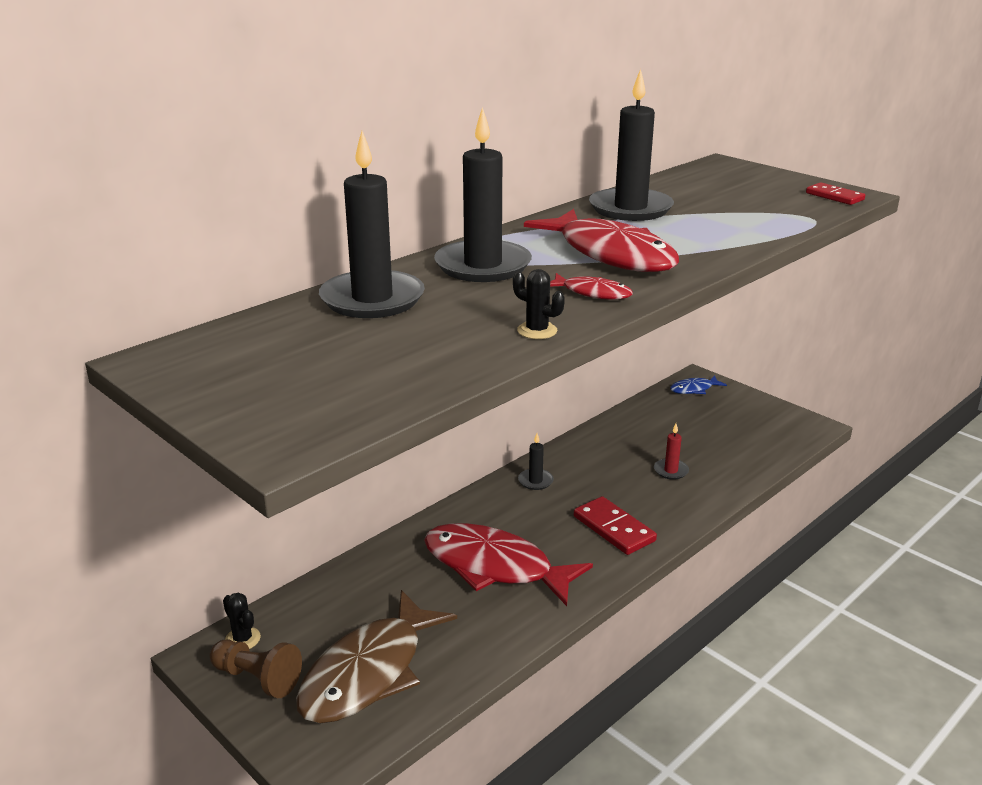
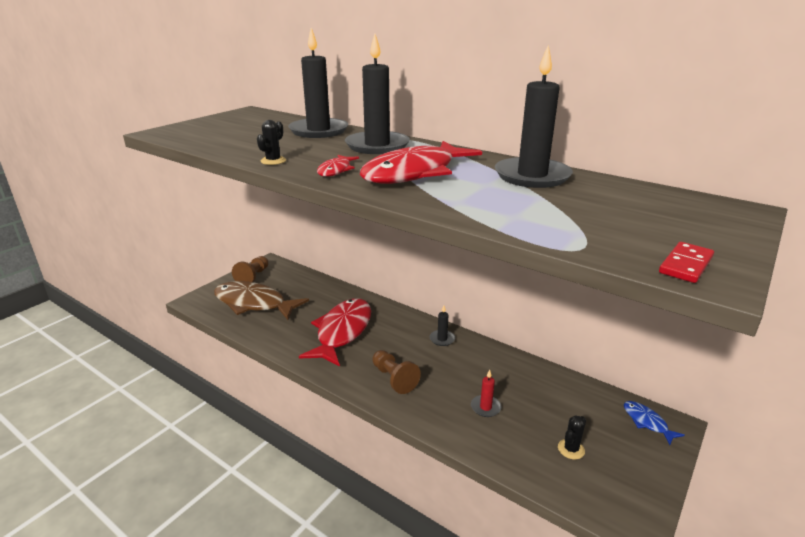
camera: 80 degrees right, 0 degrees up
(242, 639) = (280, 269): black cactus -> black cactus (571, 449)
(614, 528) = (394, 379): red domino -> brown pawn

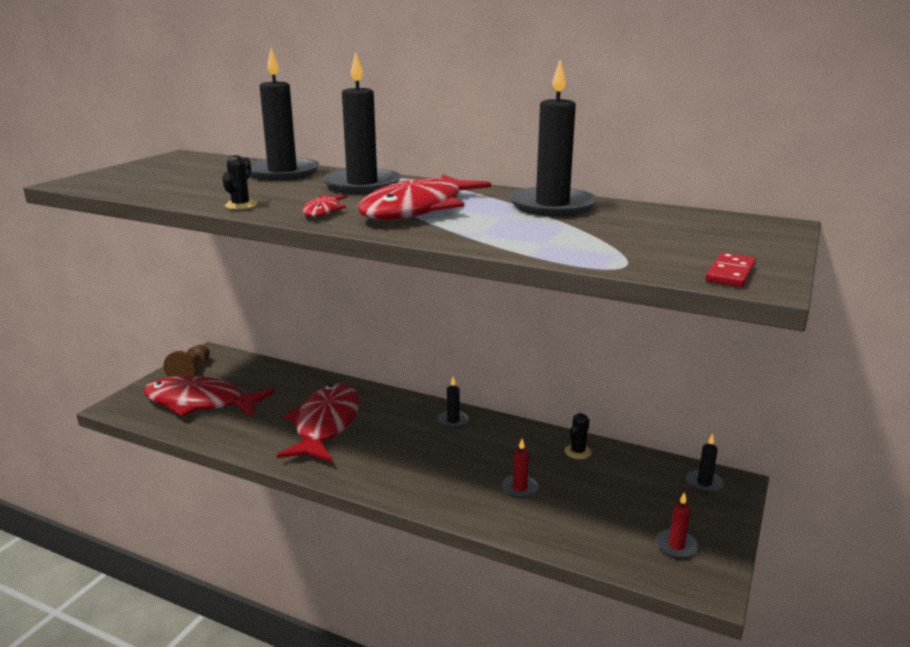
camera: 10 degrees left, 5 degrees down
(254, 303) = (200, 403): brown fish -> red fish
(394, 379) = (402, 469): brown pawn -> none
(571, 449) = (625, 520): black cactus -> black cactus (578, 452)
(612, 481) = (676, 546): none -> red candle
(647, 422) = (704, 483): blue fish -> black candle

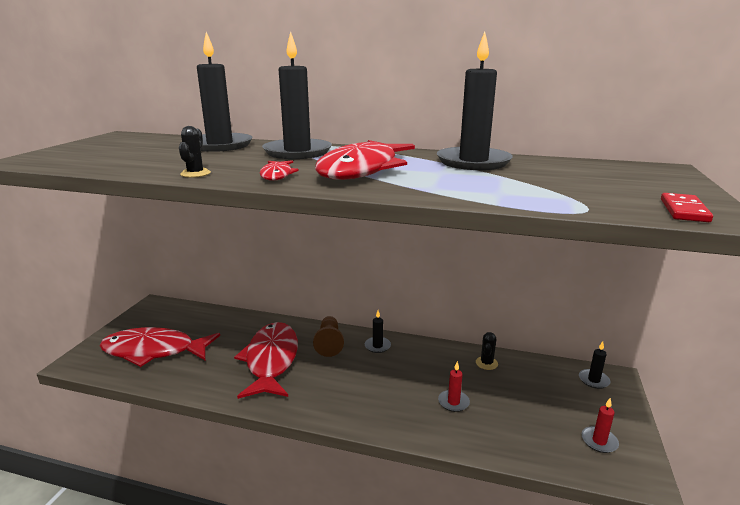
camera: 10 degrees left, 0 degrees up
(191, 372) = (140, 322): brown pawn -> brown pawn (329, 343)

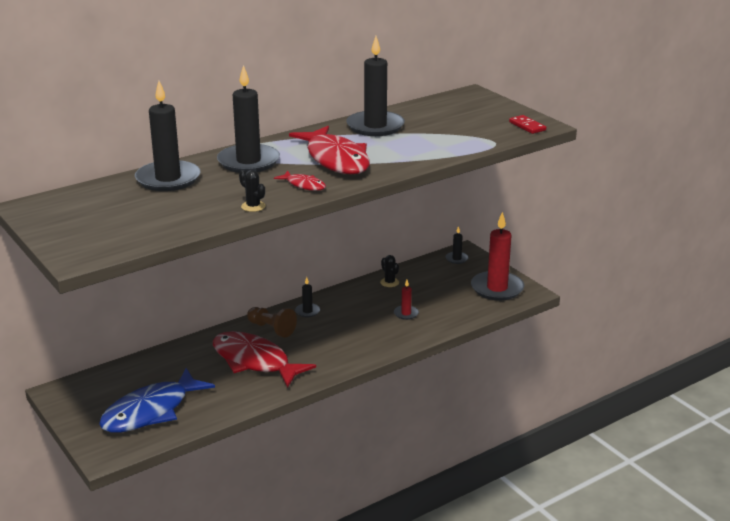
camera: 50 degrees left, 5 degrees up
(154, 351) = (151, 411): red fish -> blue fish
(599, 441) = (497, 288): red candle -> red candle, size x2.20

